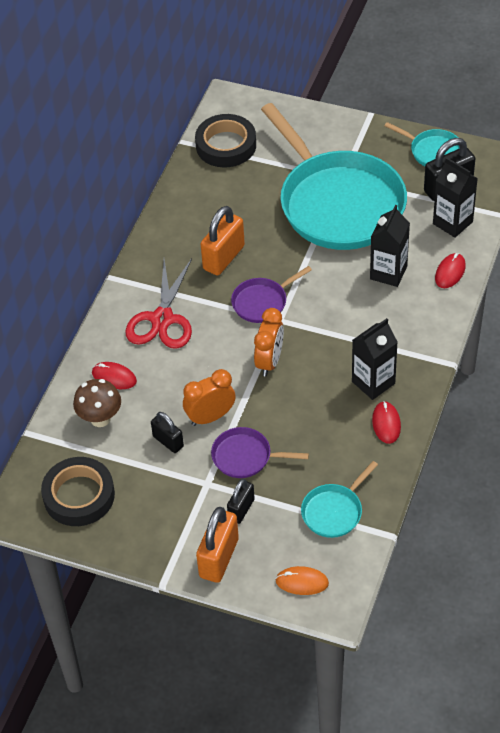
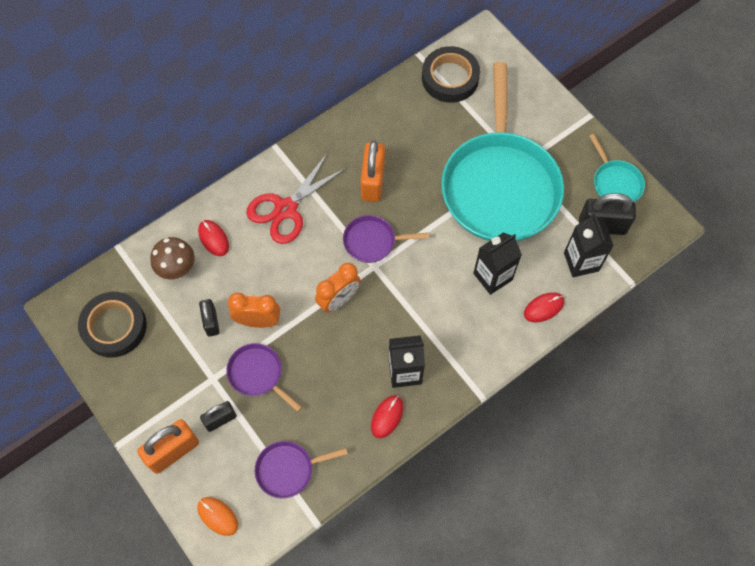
camera: 30 degrees right, 15 degrees up
(224, 258) = (373, 182): orange padlock -> orange padlock turned 60 degrees counterclockwise
(334, 511) = (288, 469): turquoise pan -> purple pan

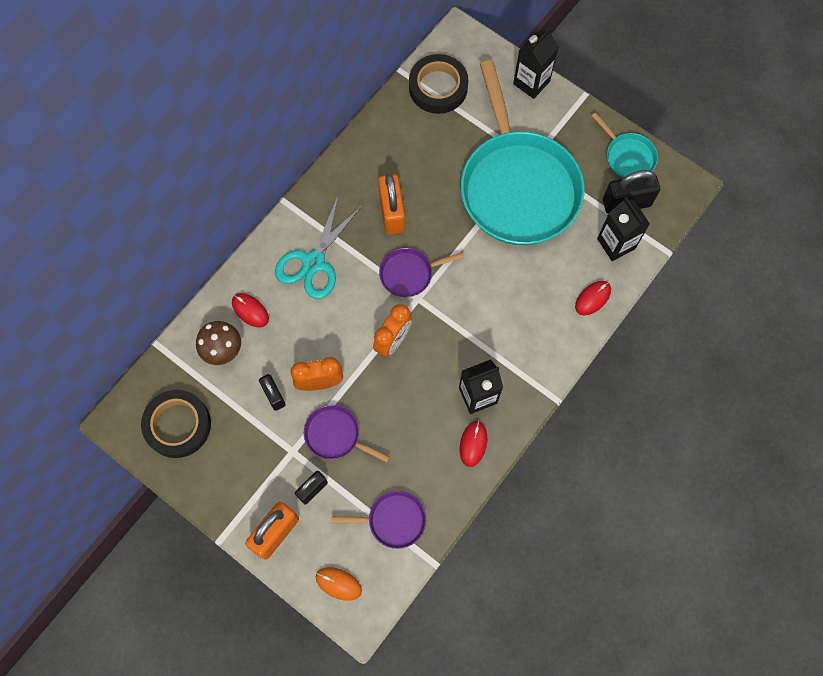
camera: 15 degrees left, 5 degrees up
(286, 209) = (313, 262): red scissors -> turquoise scissors
(288, 469) = (393, 520): purple pan -> purple pan turned 150 degrees counterclockwise
(492, 276) = (535, 280): black carton -> black carton (531, 82)

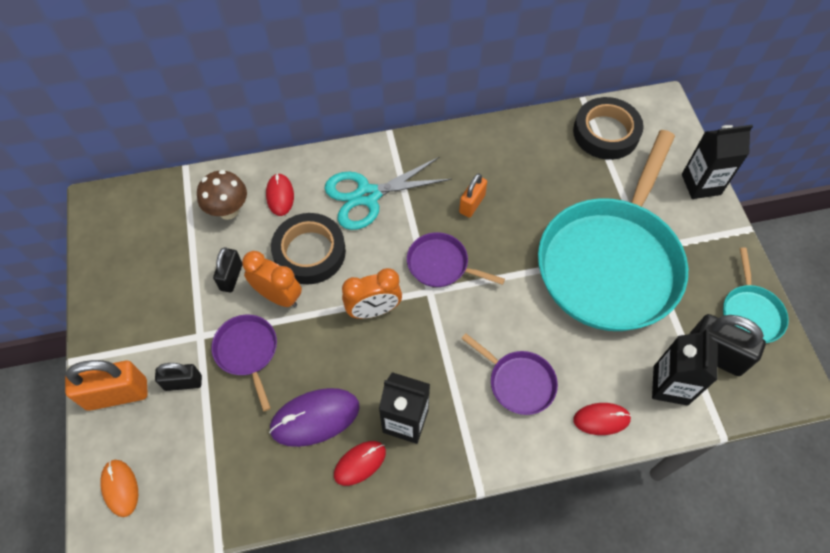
camera: 40 degrees right, 10 degrees down
(178, 425) = (136, 241): black tape -> black tape (309, 252)
(392, 213) = (472, 204): orange padlock -> orange padlock, size x0.61
(393, 520) = (221, 472): purple pan -> purple pan (518, 382)
(420, 440) = (315, 418): none -> purple mouse

